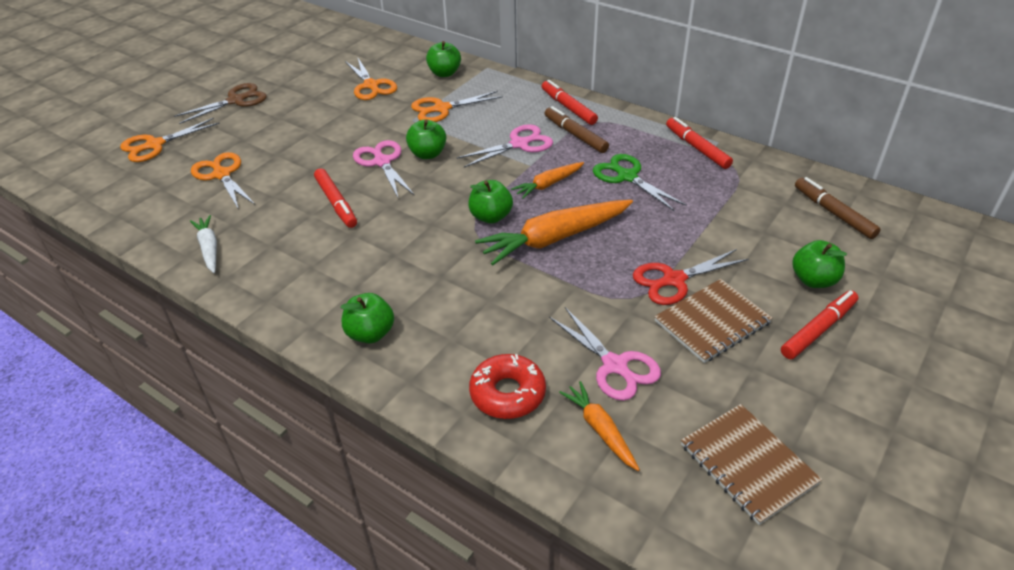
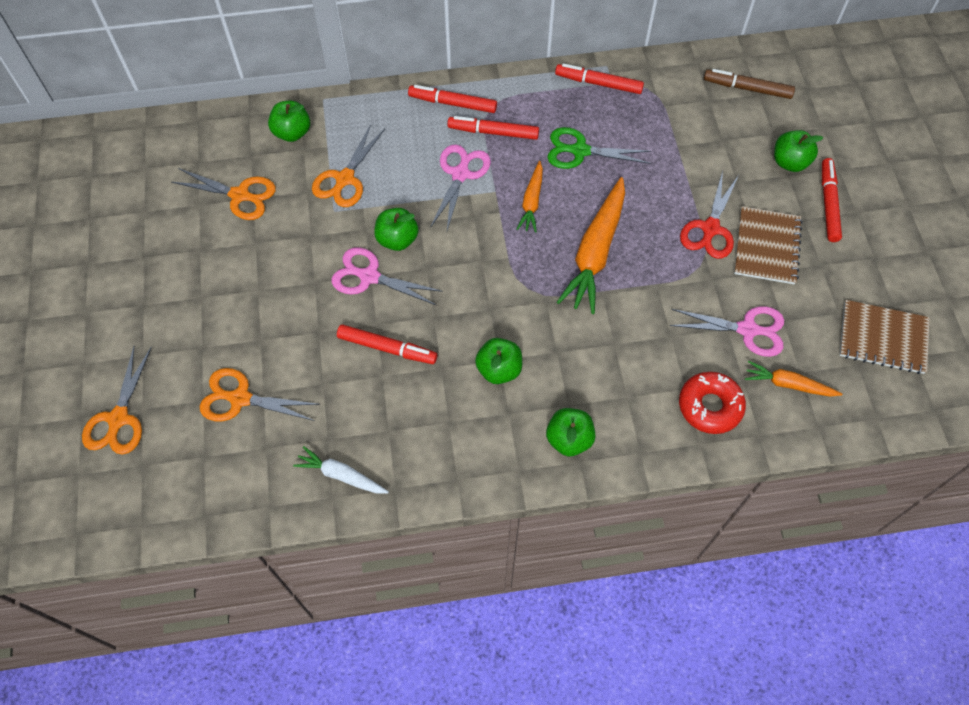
camera: 45 degrees left, 20 degrees up
(236, 100) = (123, 308): brown scissors -> none
(491, 217) = (526, 267): green apple -> green apple (499, 369)
(575, 135) = (493, 132): brown marker -> red marker

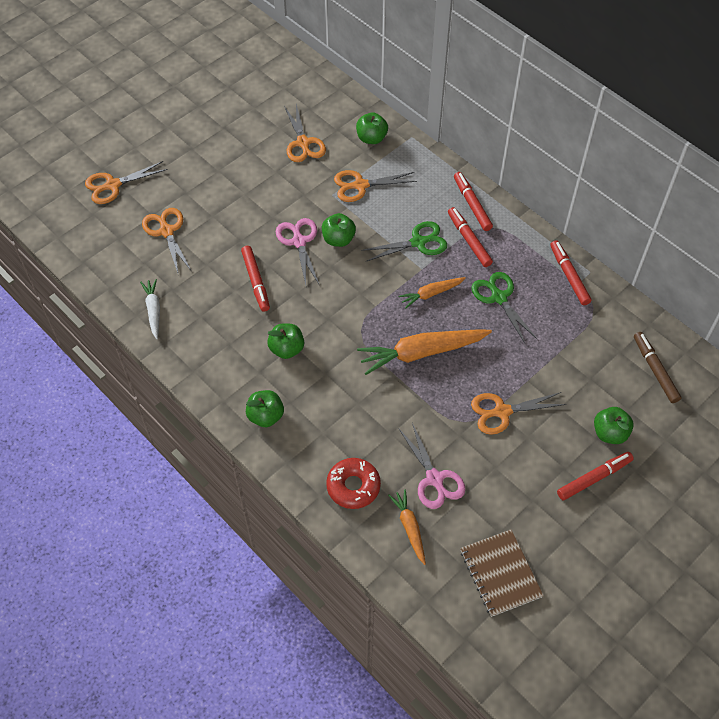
camera: 55 degrees right, 5 degrees down
(460, 174) = (418, 242): pink scissors -> green scissors
(710, 228) = (502, 412): red scissors -> orange scissors
(767, 247) = (517, 456): brown notebook -> none

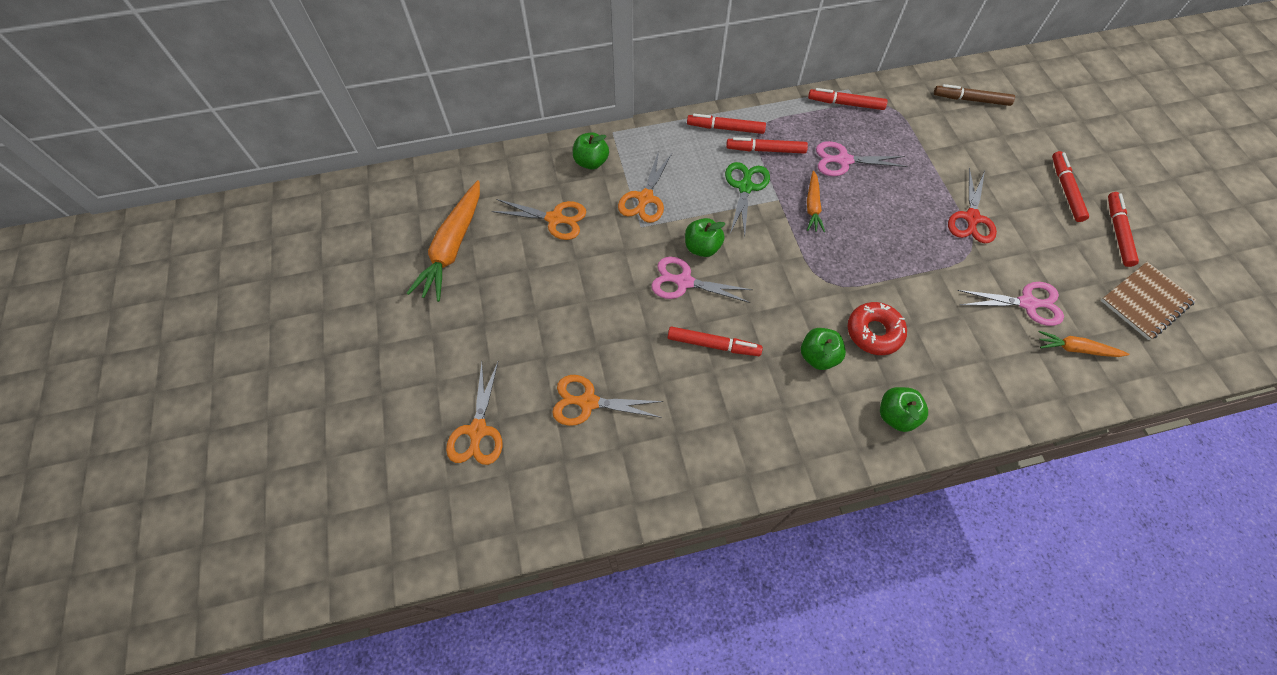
camera: 60 degrees left, 5 degrees up
(153, 310) = (695, 467): white carrot -> none
(353, 486) = (1013, 374): red donut -> red donut (874, 332)
(421, 353) = (878, 246): orange carrot -> orange carrot (452, 247)
(499, 297) = (843, 160): green scissors -> pink scissors
(500, 573) = (1145, 302): brown notebook -> brown notebook turned 45 degrees counterclockwise
(502, 412) = (971, 218): orange scissors -> red scissors
(571, 534) = (1117, 232): none -> red marker
(609, 433) = (1023, 158): green apple -> none

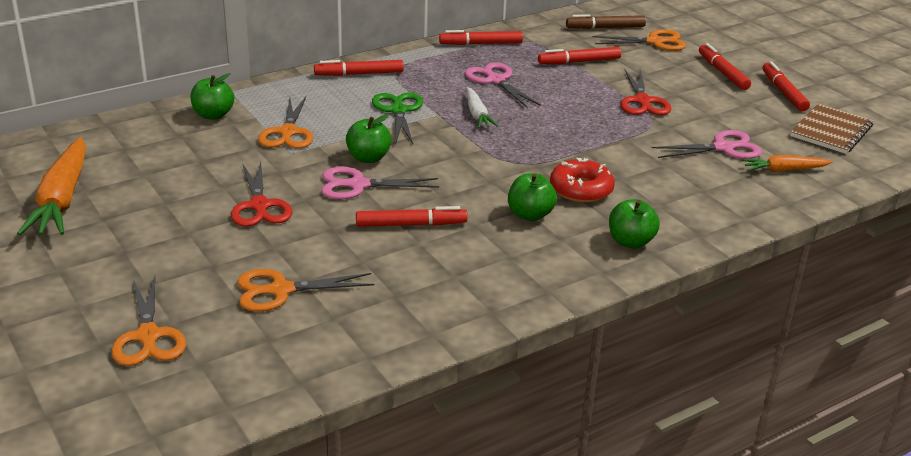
camera: 20 degrees left, 30 degrees down
(555, 219) = (185, 161): orange scissors -> orange scissors (654, 42)
(598, 291) = (259, 206): none -> red scissors
(765, 150) = (409, 83): red marker -> red marker (579, 62)
(812, 206) = (477, 114): orange carrot -> white carrot
(843, 160) = (496, 80): pink scissors -> pink scissors turned 75 degrees clockwise

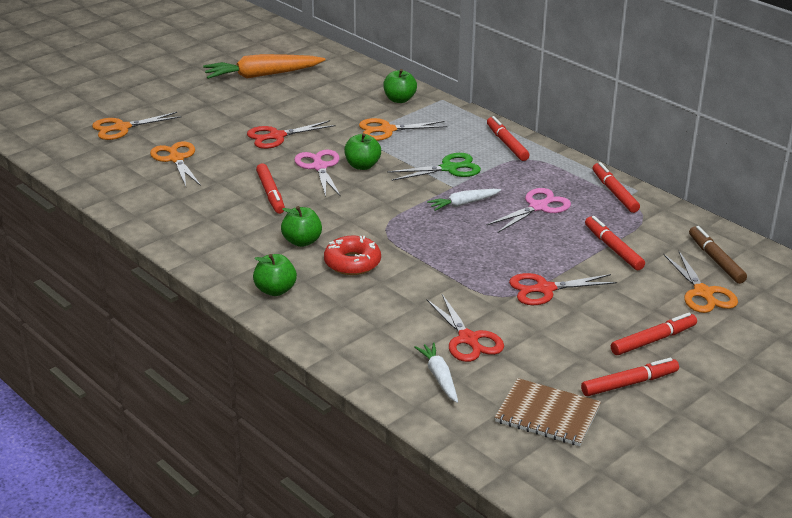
camera: 80 degrees right, 0 degrees up
(723, 148) = (468, 339): pink scissors -> red scissors
(784, 170) = (439, 377): orange carrot -> white carrot

